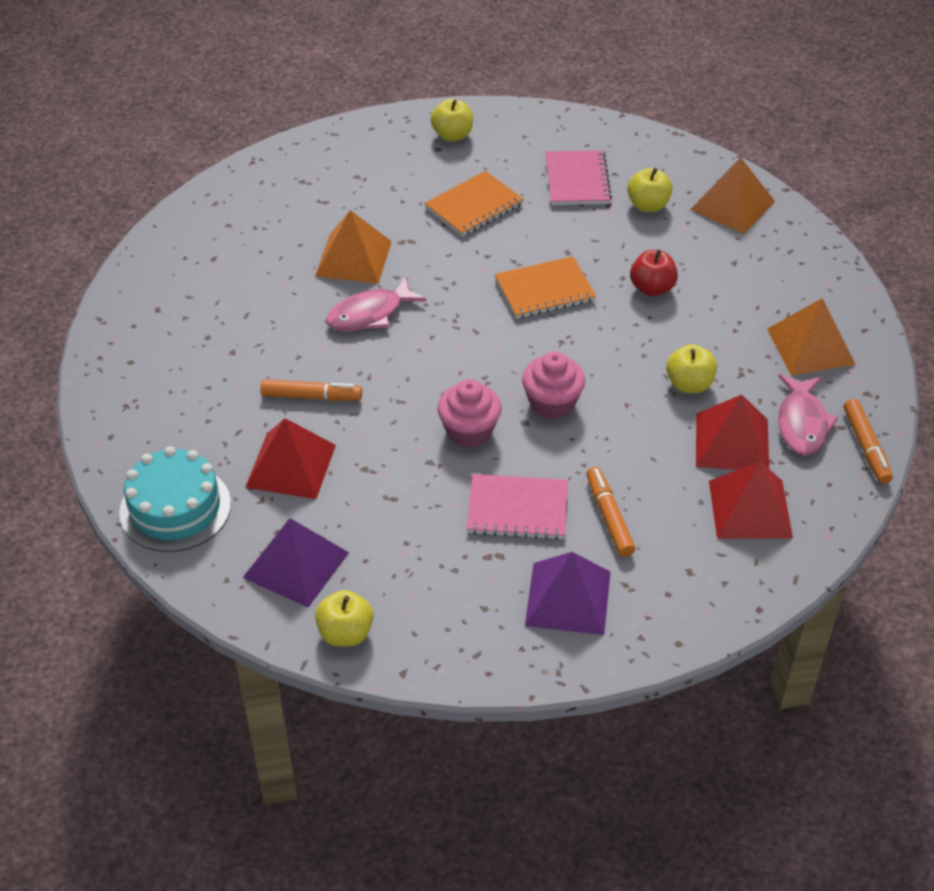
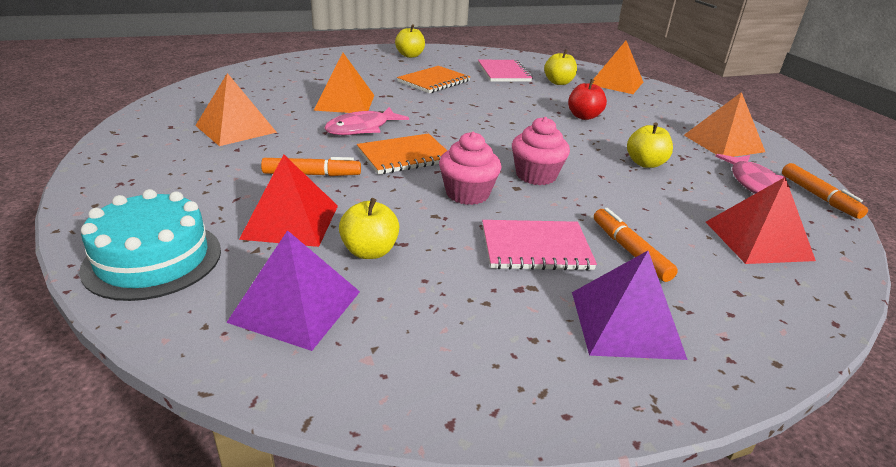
camera: 10 degrees left, 15 degrees down
(228, 314) = (236, 129): none -> orange pyramid
(345, 633) = (364, 378): yellow apple -> yellow apple (369, 251)
(544, 290) = (502, 117): orange notebook -> orange notebook (404, 156)
(732, 442) = (706, 196): red pyramid -> none

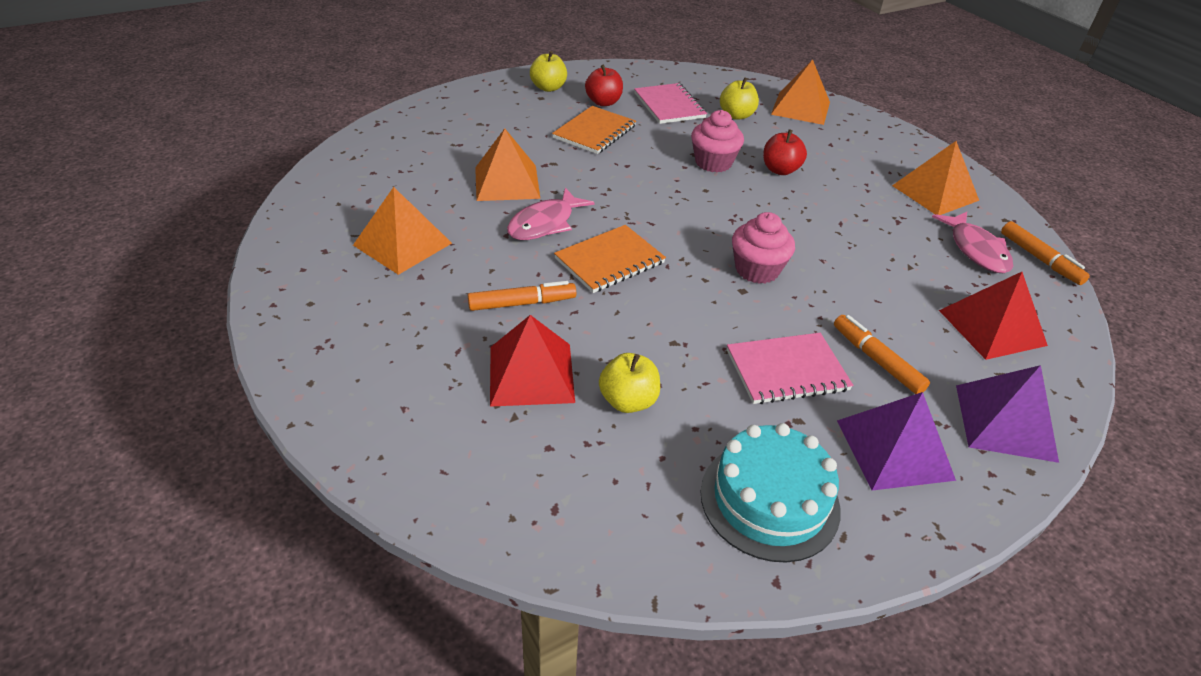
camera: 10 degrees left, 10 degrees up
(153, 259) = (416, 446): turquoise cake -> turquoise cake (769, 500)
(296, 306) = (587, 480): purple pyramid -> purple pyramid (1005, 422)
(450, 66) = (603, 102): none -> red apple
(467, 194) = (696, 307): pink cupcake -> pink cupcake (713, 163)
(645, 163) = (863, 235): yellow apple -> none

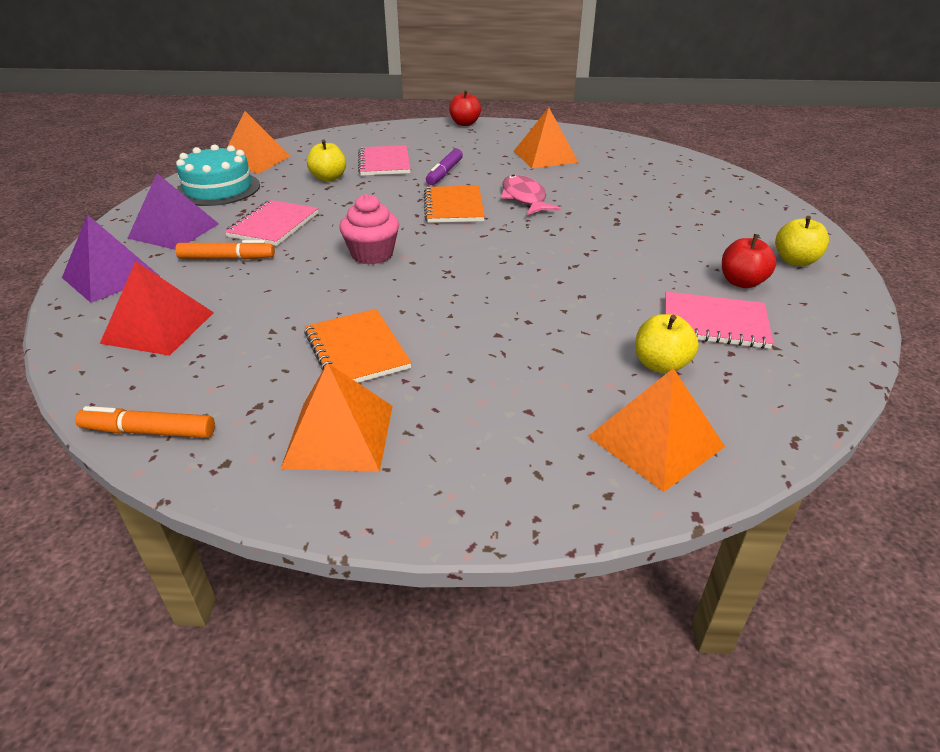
camera: 125 degrees right, 5 degrees down
(507, 182) = (597, 199): orange pyramid -> orange pyramid (254, 160)
(522, 303) = (444, 173): orange marker -> purple marker
(531, 374) = (384, 163): red pyramid -> pink notebook
(594, 132) = (667, 257): orange notebook -> orange notebook (356, 350)
(713, 163) = (553, 300): pink cupcake -> none
(780, 170) = (502, 336): red apple -> red apple (464, 124)
(976, 250) = (227, 391): pink fish -> none

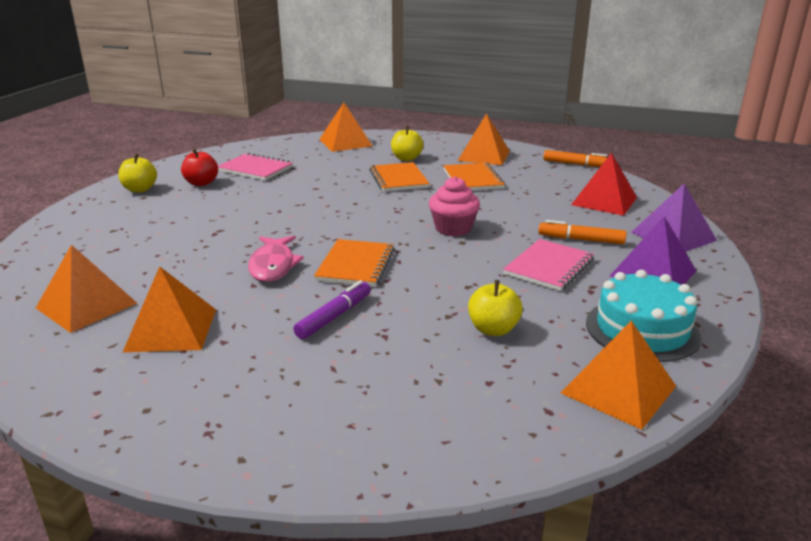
camera: 165 degrees left, 10 degrees down
(384, 163) = (409, 351): pink notebook -> none
(464, 124) = (203, 456): red apple -> none
(476, 332) = (398, 179): none -> orange notebook
(622, 161) = (86, 305): none -> orange pyramid
(660, 365) = (311, 159): yellow apple -> yellow apple (406, 158)

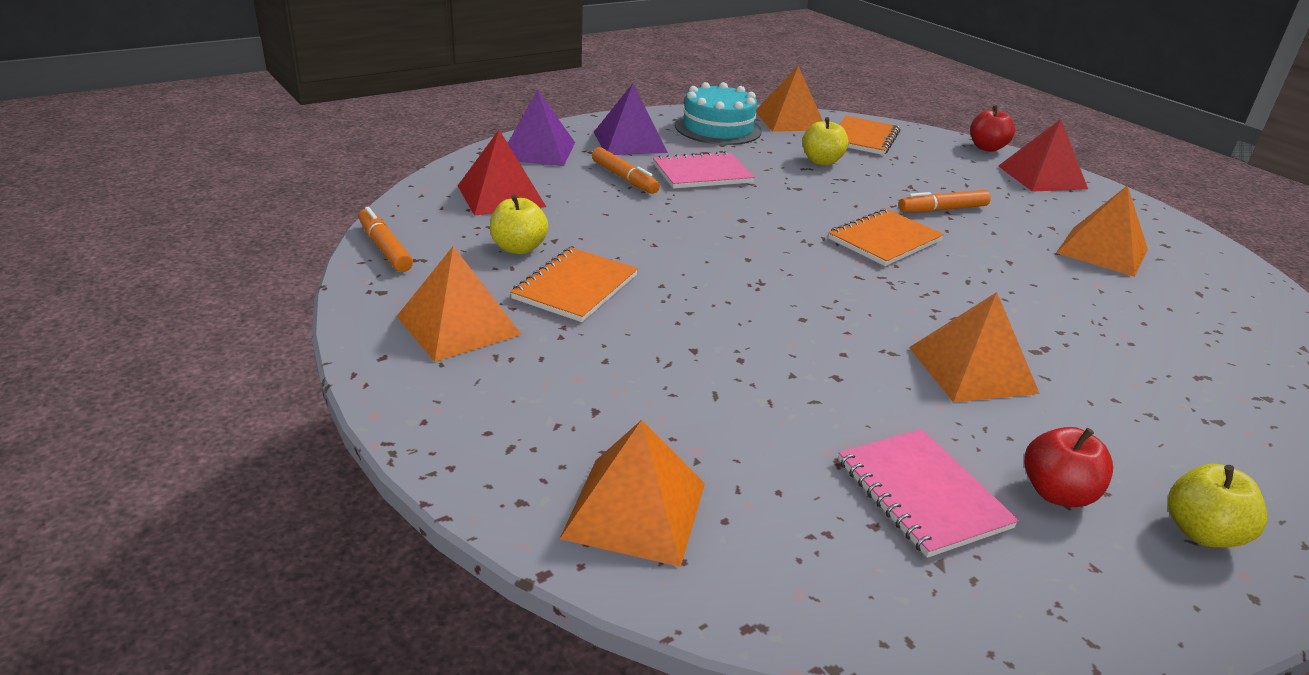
camera: 145 degrees left, 5 degrees up
(86, 305) = (1205, 305): orange pyramid -> orange pyramid (972, 370)
(250, 433) = (1041, 177): none -> red pyramid
(273, 265) = (978, 272): pink fish -> none
(334, 317) = (943, 209): purple marker -> orange marker
(349, 474) = (987, 148): none -> red apple
(398, 179) = (681, 336): orange notebook -> orange notebook (863, 138)
(406, 158) = (592, 381): yellow apple -> yellow apple (519, 248)
(453, 228) = (728, 234): pink cupcake -> none

